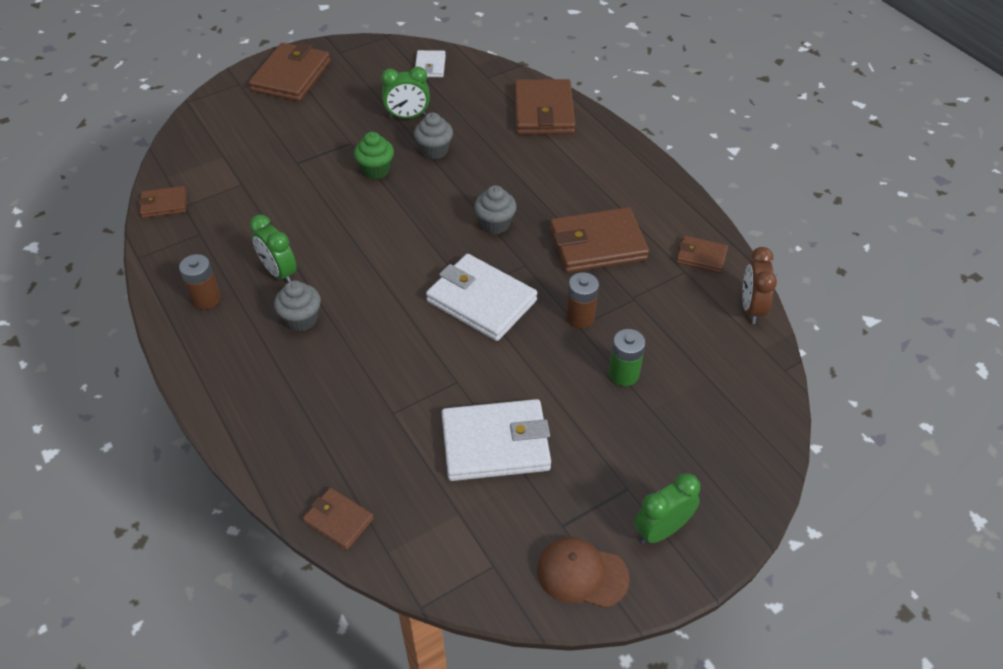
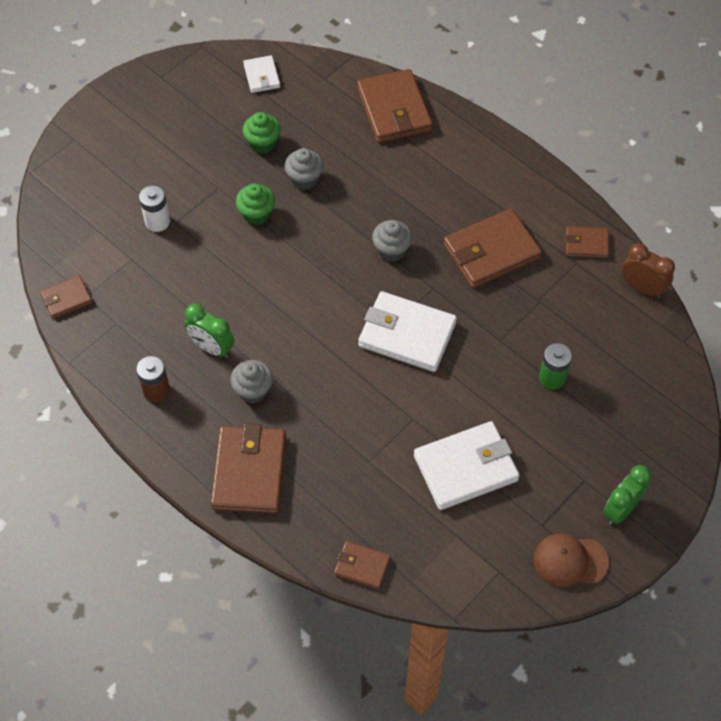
camera: 15 degrees left, 10 degrees up
(280, 159) = (157, 221): none -> white battery
(291, 76) = (124, 118): brown wallet -> brown wallet (249, 472)
(407, 116) = (263, 143): green clock -> green cupcake
(580, 317) = (498, 331): brown battery -> none
(751, 308) = (642, 288): brown clock -> brown clock turned 135 degrees clockwise

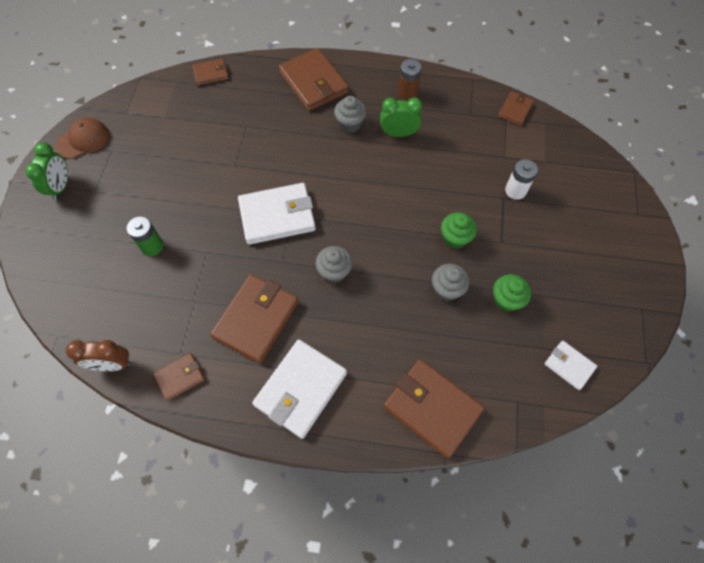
camera: 145 degrees right, 5 degrees up
(465, 468) = (180, 155): white wallet -> white wallet (301, 389)

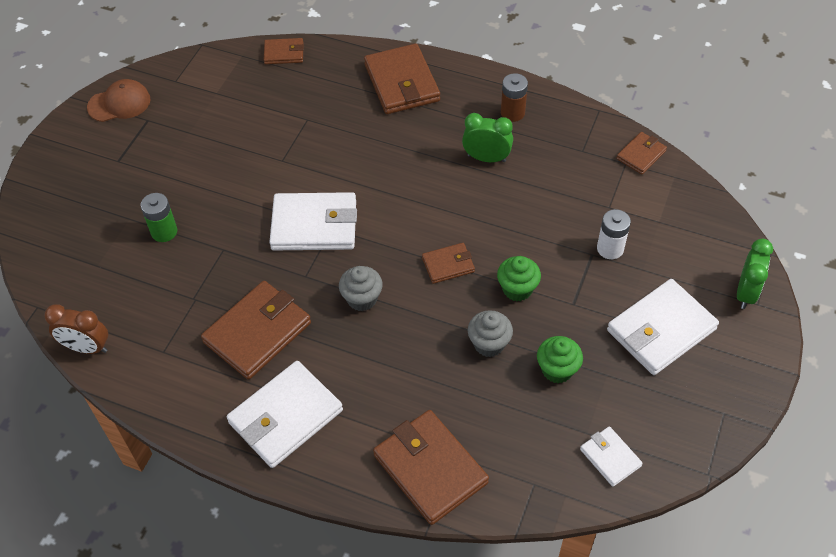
camera: 15 degrees right, 10 degrees down
(61, 186) = (82, 150): green clock -> green clock (746, 293)
(180, 377) = (156, 376): brown wallet -> brown wallet (448, 265)
(350, 124) = (431, 138): grey cupcake -> none
(574, 250) = (661, 330): none -> white wallet

